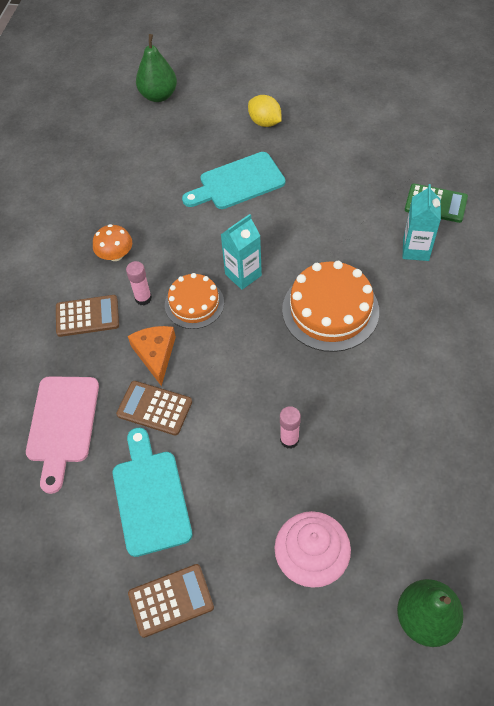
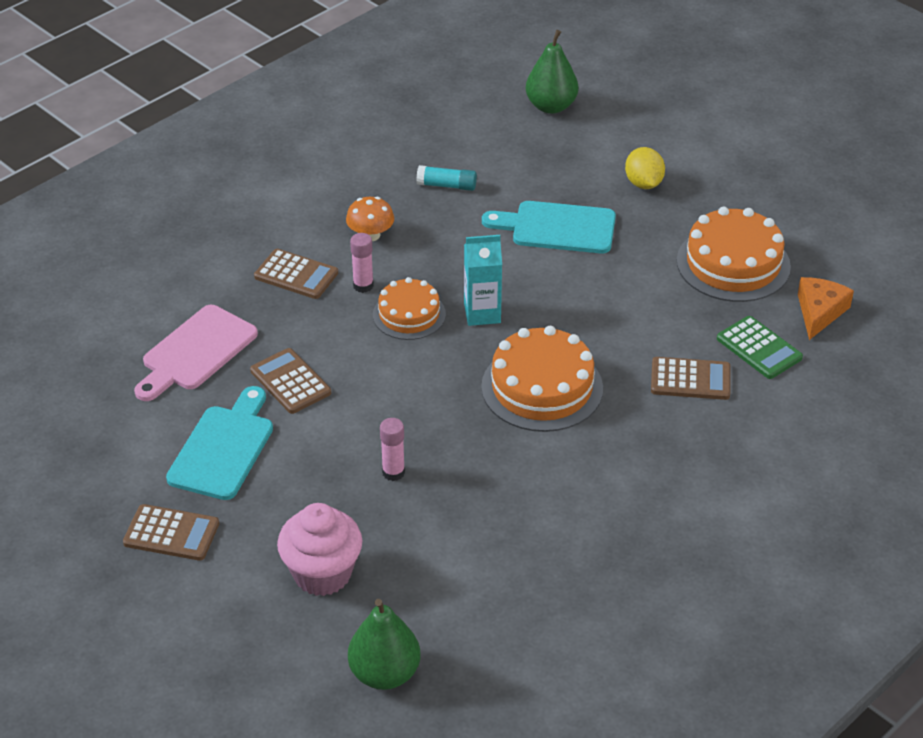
camera: 30 degrees right, 15 degrees down
(137, 189) = (446, 185): none -> turquoise glue stick
(155, 354) = (331, 338): orange cheese -> orange cheese (819, 312)
(368, 151) = (733, 264): none -> orange cake
(415, 250) = (690, 379): turquoise carton -> brown calculator

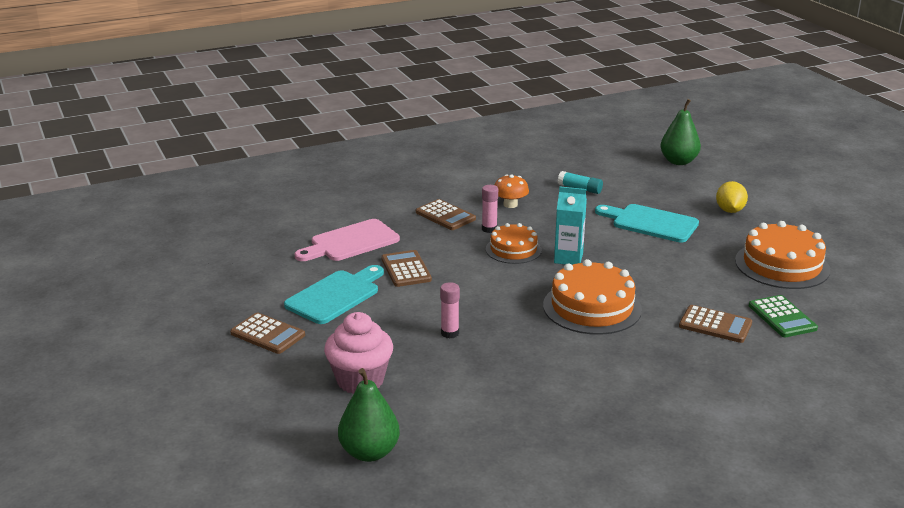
camera: 20 degrees right, 15 degrees down
(819, 312) = (844, 305): orange cheese -> none

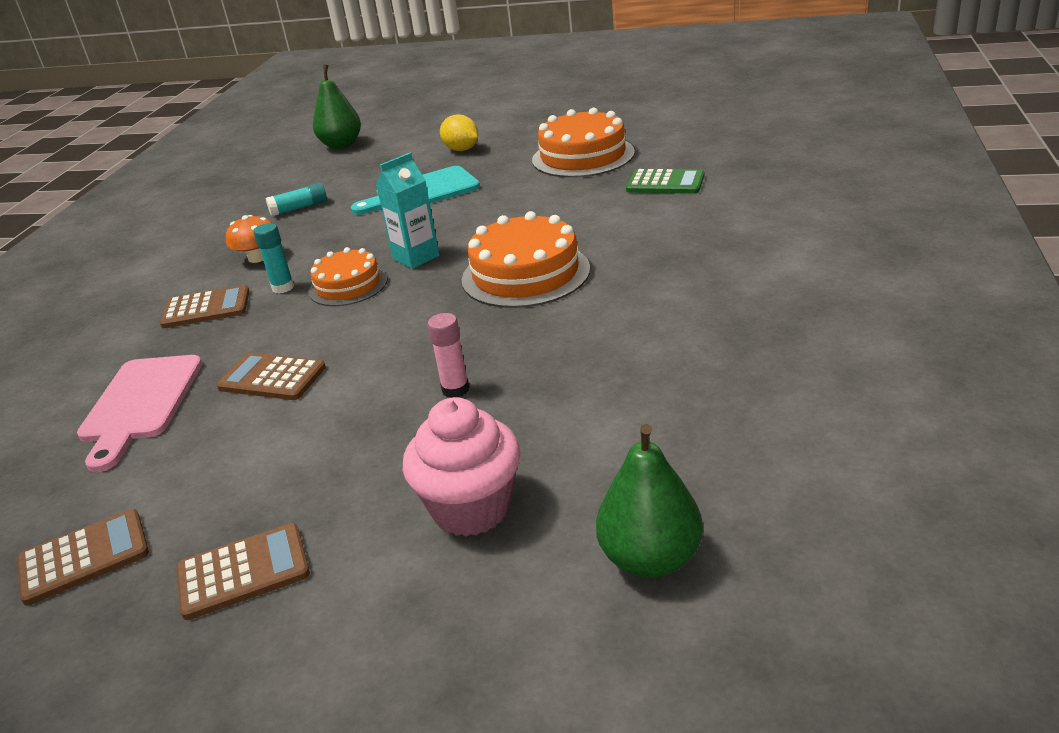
camera: 50 degrees left, 5 degrees up
(336, 295) = (243, 462): turquoise cutting board -> none
(489, 229) = (283, 287): pink glue stick -> turquoise glue stick
(715, 325) = (639, 218): brown calculator -> brown calculator (84, 557)

